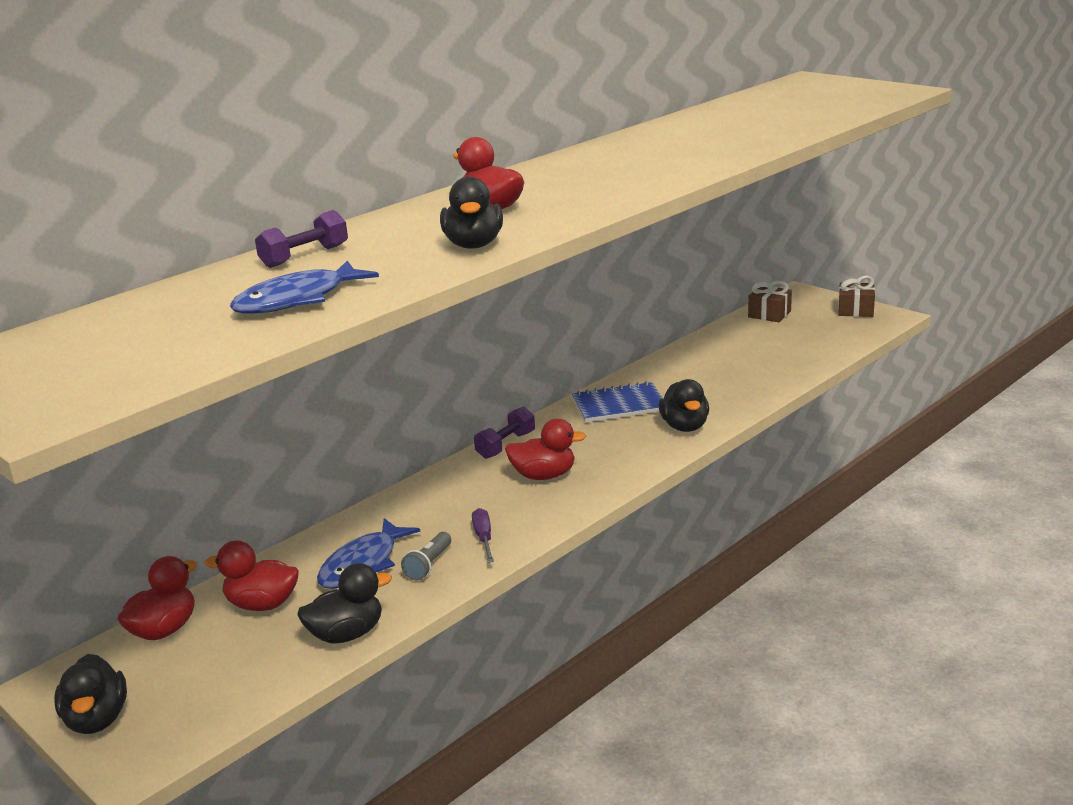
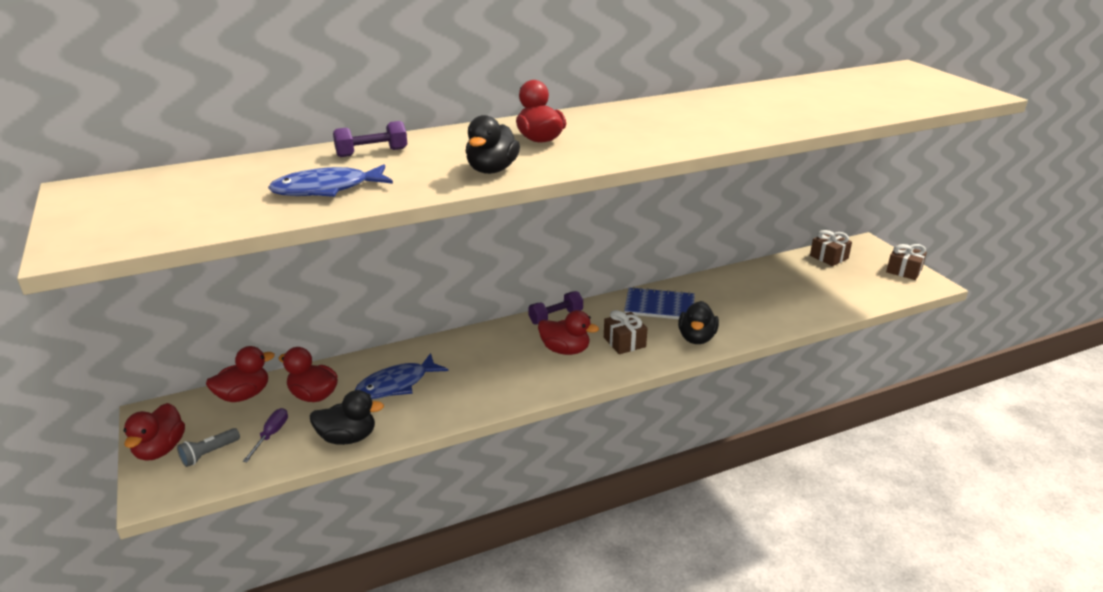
camera: 20 degrees right, 5 degrees up
(97, 719) = (160, 449): black duck -> red duck
(429, 565) = (438, 399): grey flashlight -> grey flashlight (209, 454)
(484, 538) = (489, 389): purple screwdriver -> purple screwdriver (271, 435)
(606, 450) = (624, 342): none -> brown gift

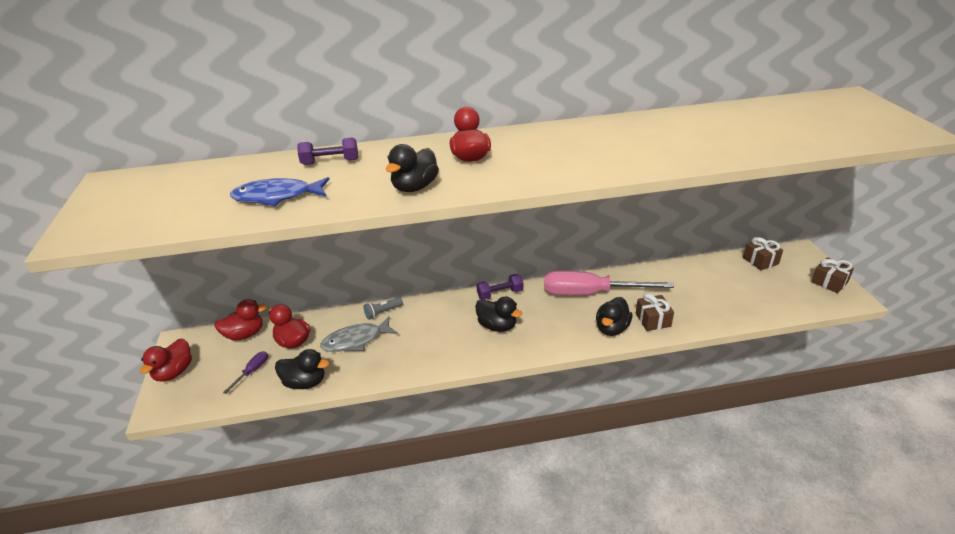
camera: 15 degrees right, 5 degrees up
(209, 454) = (205, 381): grey flashlight -> grey flashlight (383, 312)
(396, 385) = (356, 340): blue fish -> grey fish
(565, 350) = (497, 326): red duck -> black duck
(624, 342) = (548, 325): brown gift -> brown gift (653, 320)
(659, 306) = (590, 293): blue notebook -> pink screwdriver

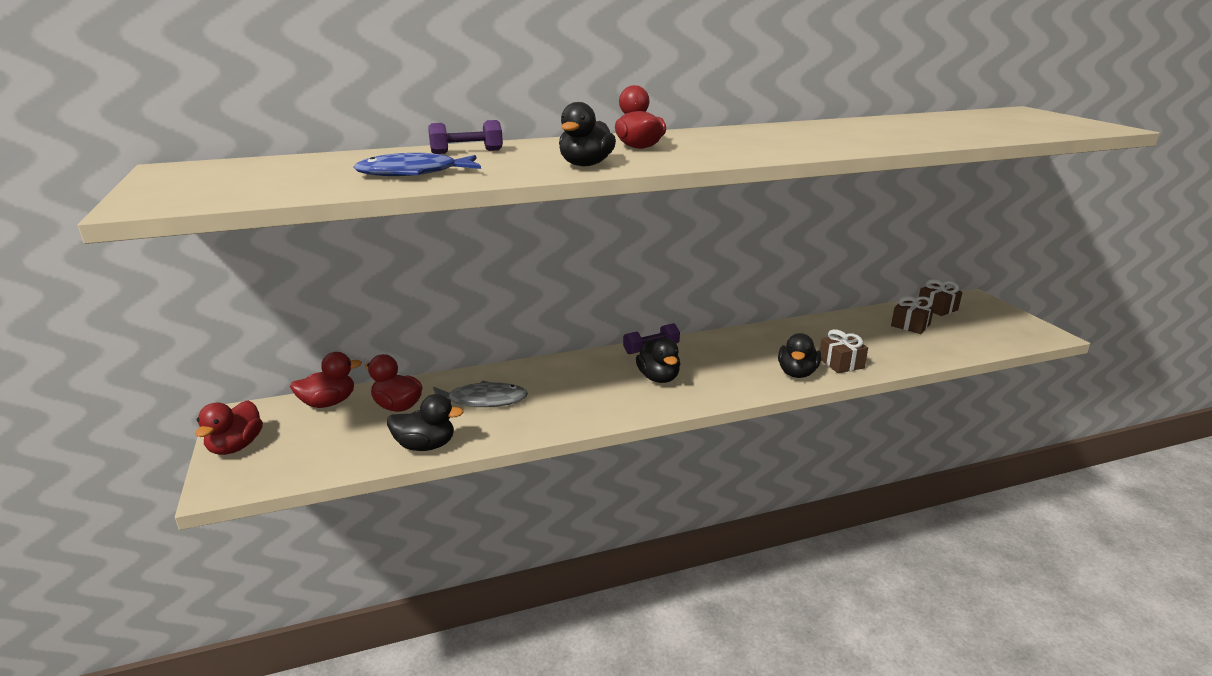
camera: 10 degrees left, 10 degrees down
(252, 371) = (348, 439): purple screwdriver -> none
(356, 340) = (482, 401): grey fish -> grey fish turned 150 degrees counterclockwise
(383, 312) = (509, 372): grey flashlight -> none
(497, 326) = (658, 378): black duck -> black duck turned 45 degrees clockwise
(590, 293) = (758, 344): pink screwdriver -> none
(829, 282) = (1018, 322): brown gift -> brown gift (910, 325)

